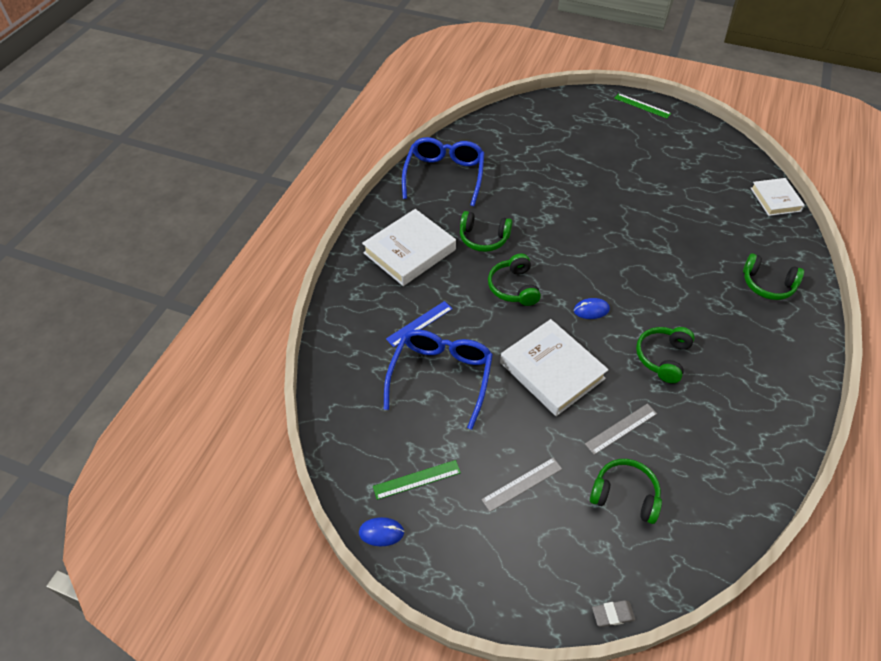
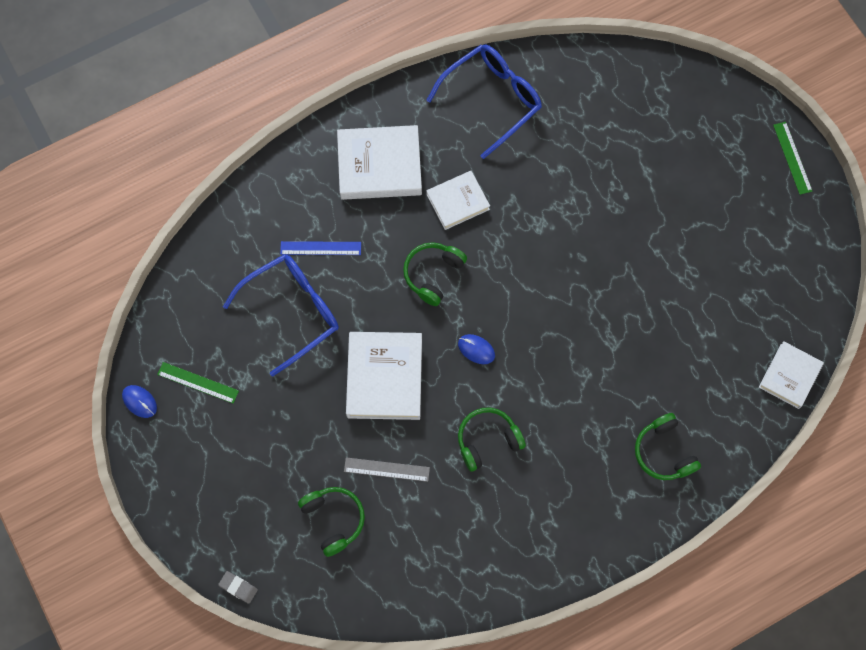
camera: 40 degrees right, 20 degrees up
(483, 238) = (458, 202): green headphones -> white book
(522, 484) = (268, 449): grey ruler -> none

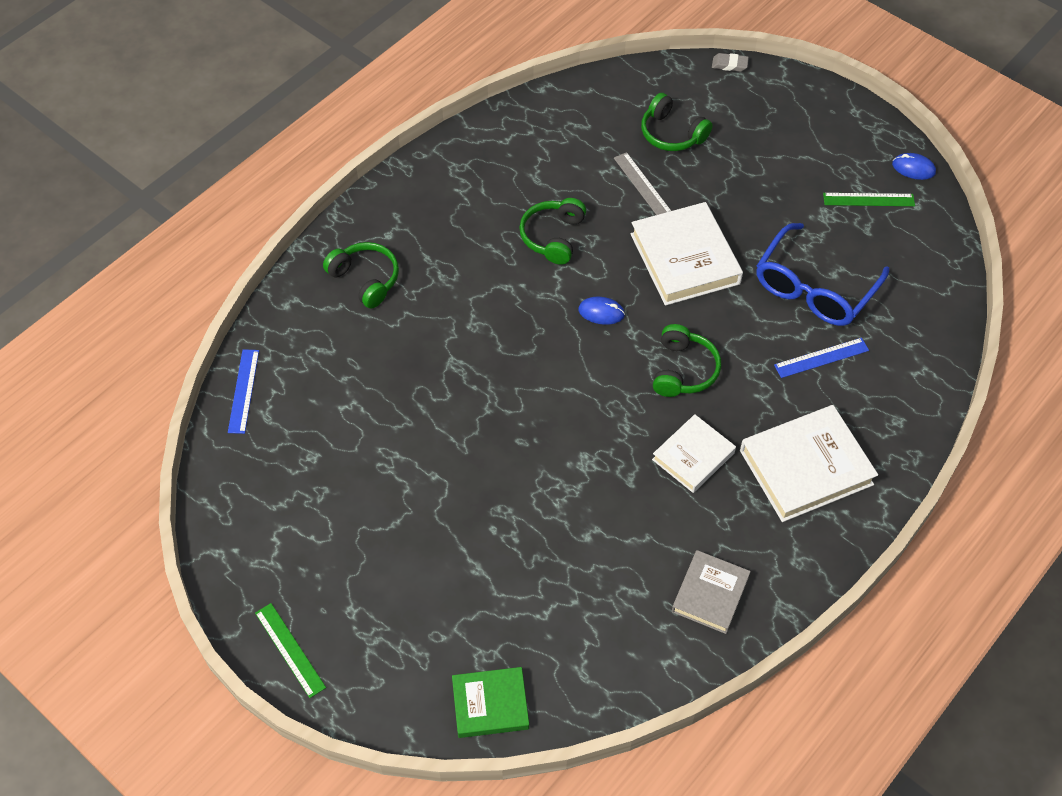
camera: 160 degrees right, 15 degrees down
(386, 469) = (642, 185): grey ruler -> grey ruler turned 75 degrees clockwise
(487, 440) = (553, 237): green headphones -> green headphones turned 150 degrees clockwise
(491, 100) = (710, 594): blue glasses -> grey book
(666, 79) = (490, 704): none -> green book
(789, 376) = (243, 391): white book -> blue ruler

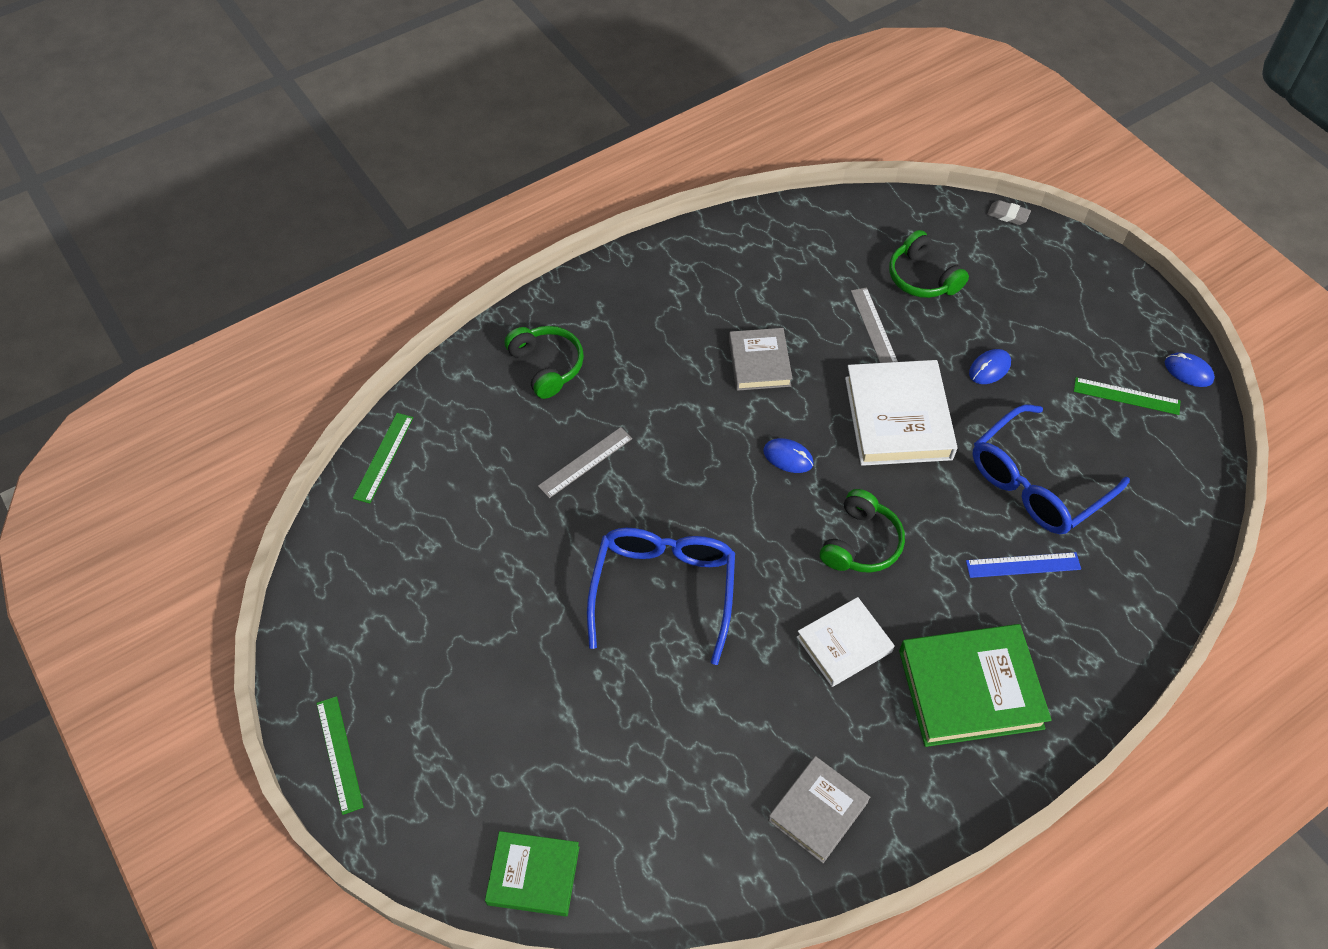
camera: 15 degrees right, 0 degrees up
(243, 391) = (383, 457): blue ruler -> green ruler
(426, 355) = (585, 462): none -> grey ruler
(528, 448) = (663, 591): none -> blue glasses
(553, 237) = (759, 363): green headphones -> grey book
(750, 200) = (989, 368): none -> blue mouse
(806, 467) = (970, 689): white book -> green book

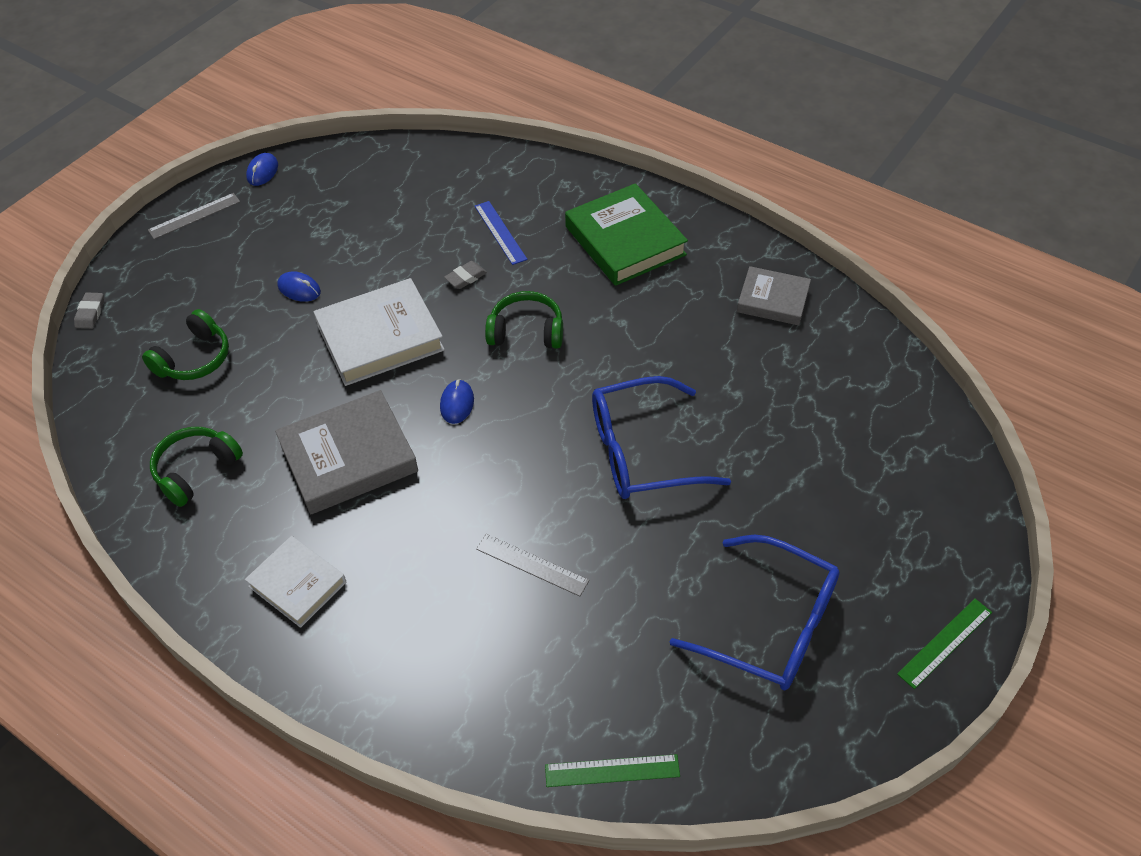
camera: 110 degrees left, 5 degrees down
(533, 875) = (938, 452): green book -> none
(547, 366) = (419, 651): green headphones -> green headphones (196, 470)
(759, 363) = (348, 457): grey book -> grey book, size x1.62
(844, 644) = (628, 319): white book -> white book (297, 584)
(873, 327) = (272, 380): grey ruler -> grey ruler (194, 216)
(960, 512) = (466, 277): none -> grey eraser
(1037, 482) = (415, 238): blue glasses -> blue glasses (769, 624)
(1126, 396) = (302, 202): green ruler -> none

